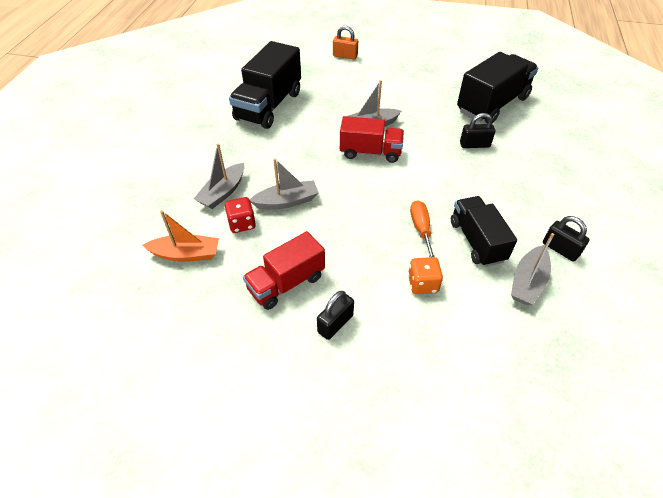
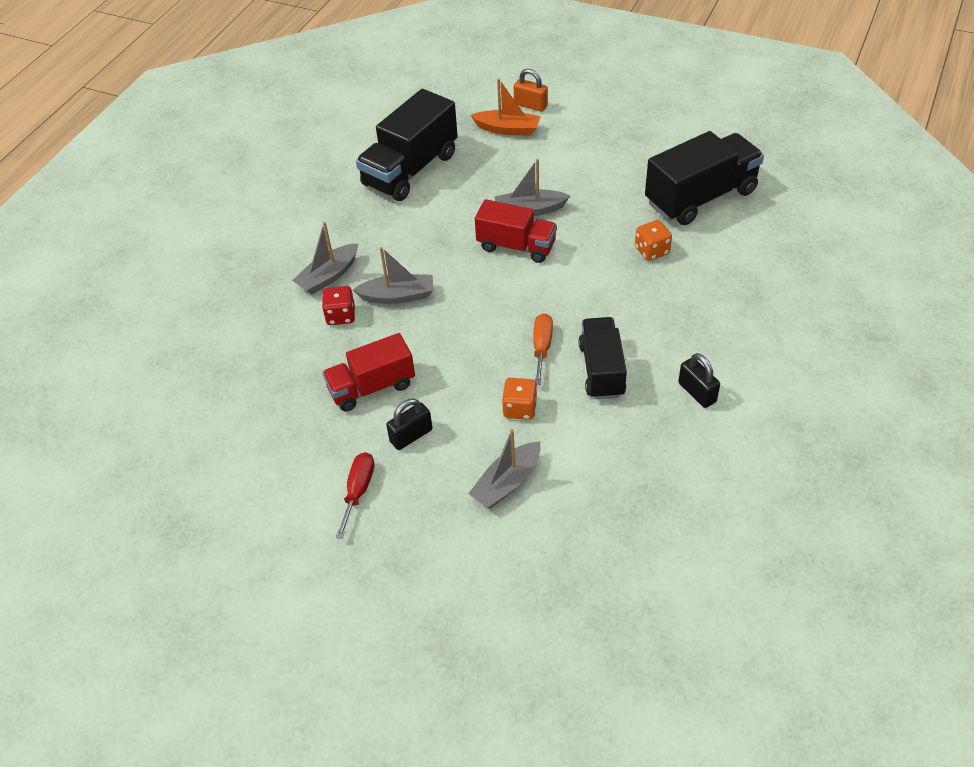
camera: 15 degrees right, 0 degrees up
(186, 254) = (273, 342): orange boat -> orange boat (507, 129)
(301, 388) = (358, 491): none -> red screwdriver
(474, 145) = (652, 251): black padlock -> orange dice
(527, 282) = (640, 423): grey boat -> grey boat (507, 483)

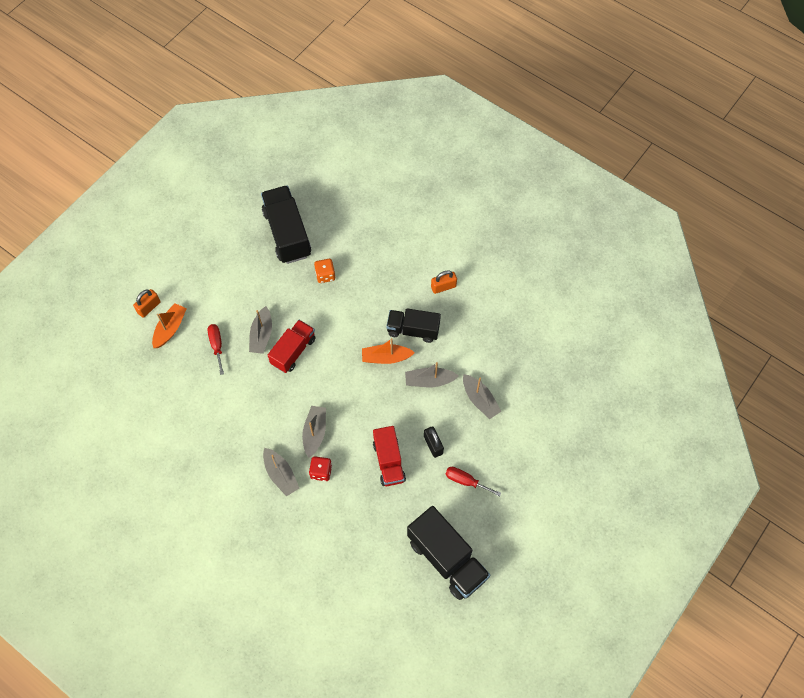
camera: 80 degrees left, 15 degrees up
(410, 170) = (189, 402): black truck -> black truck (447, 559)
(498, 174) = (217, 346): none -> red screwdriver
(520, 408) = (429, 381): orange dice -> grey boat
(542, 347) = (386, 357): orange screwdriver -> orange boat
(697, 392) = (443, 287): black padlock -> orange padlock

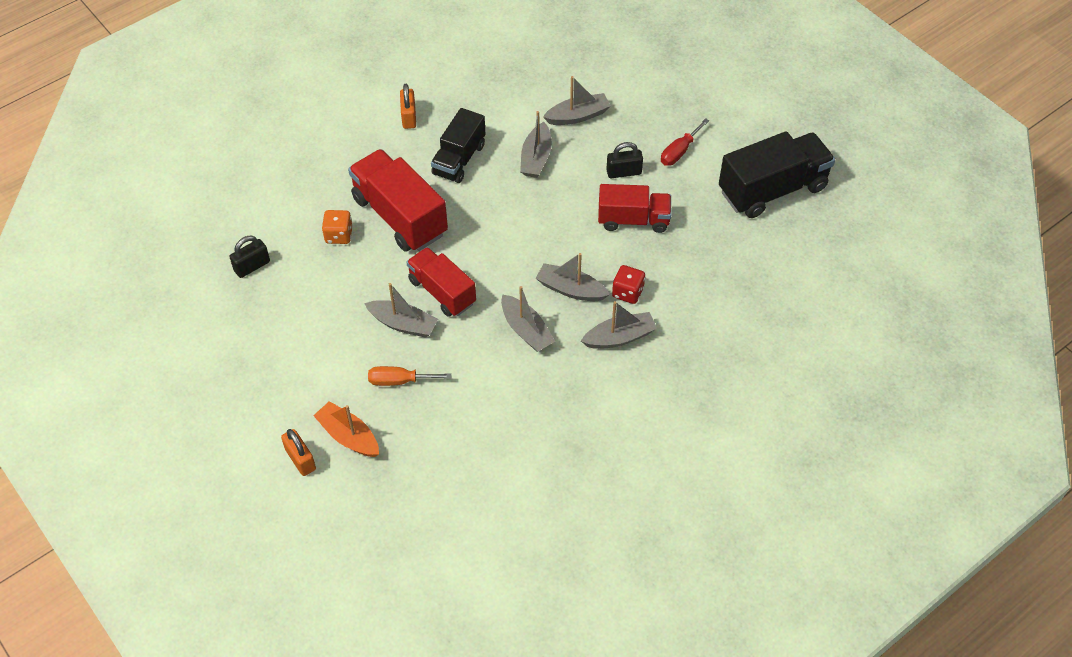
camera: 75 degrees left, 10 degrees down
(217, 346) = (399, 381): red screwdriver -> orange screwdriver
(273, 412) = (526, 330): none -> grey boat
(287, 233) = (252, 266): black truck -> black padlock
(351, 307) = (400, 216): none -> red truck
(386, 357) = (488, 194): orange boat -> none

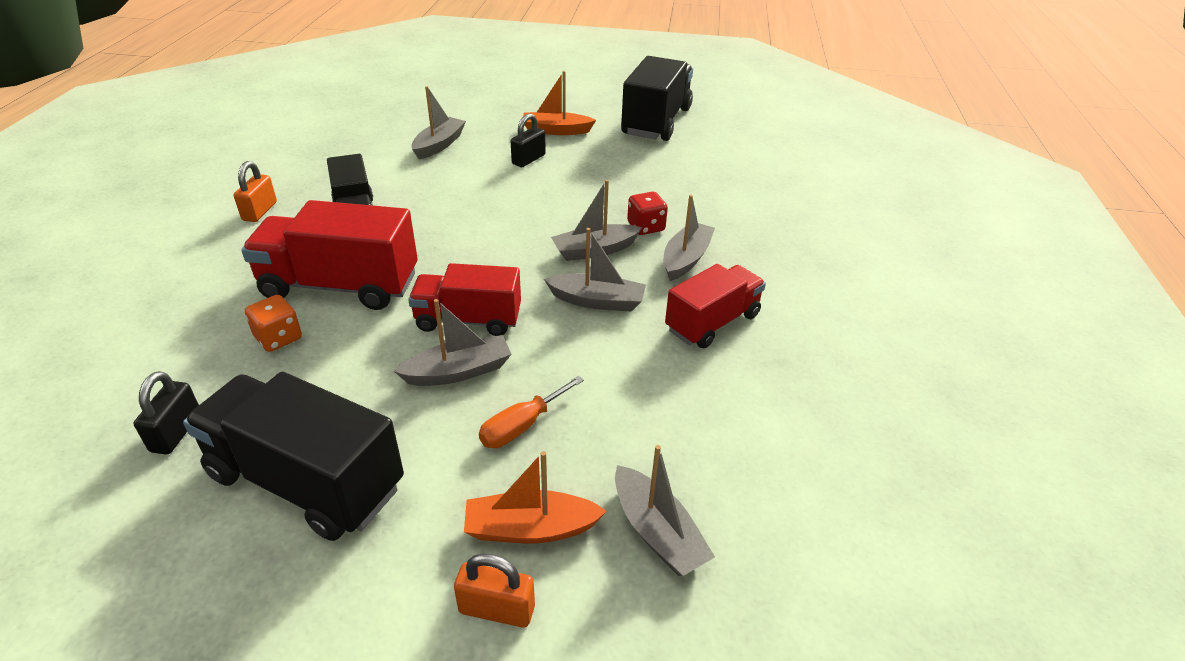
camera: 45 degrees left, 15 degrees down
(282, 337) = (306, 481): none -> black truck
(409, 117) = (260, 211): orange padlock -> orange padlock turned 60 degrees clockwise
(536, 158) = (436, 183): grey boat -> grey boat (657, 532)
(633, 220) = (580, 182): red truck -> red truck (712, 322)
(679, 151) = (556, 131): red screwdriver -> orange boat

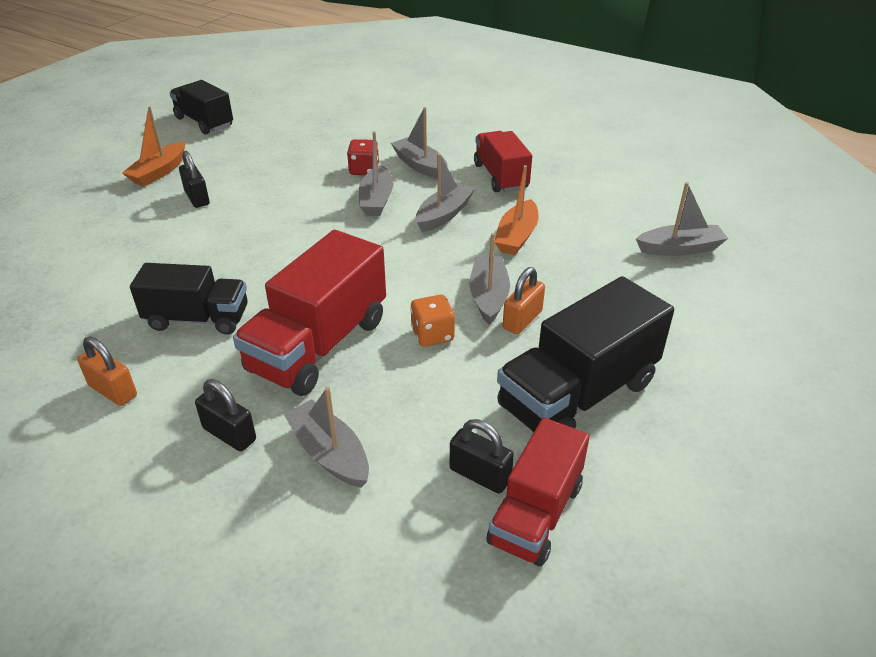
camera: 65 degrees left, 0 degrees up
(218, 277) = (229, 434): none -> black padlock
(278, 338) = (376, 395): orange dice -> orange dice (432, 335)
(439, 145) = (104, 243): grey boat -> grey boat (329, 453)
(468, 320) = (425, 279): red truck -> red truck (536, 513)
(497, 609) = (722, 321): orange padlock -> orange padlock (522, 320)
(522, 426) = (565, 279): orange screwdriver -> none
(530, 528) = (662, 295): orange boat -> orange boat (517, 236)
(656, 121) = (204, 122): black truck -> black truck, size x0.65

